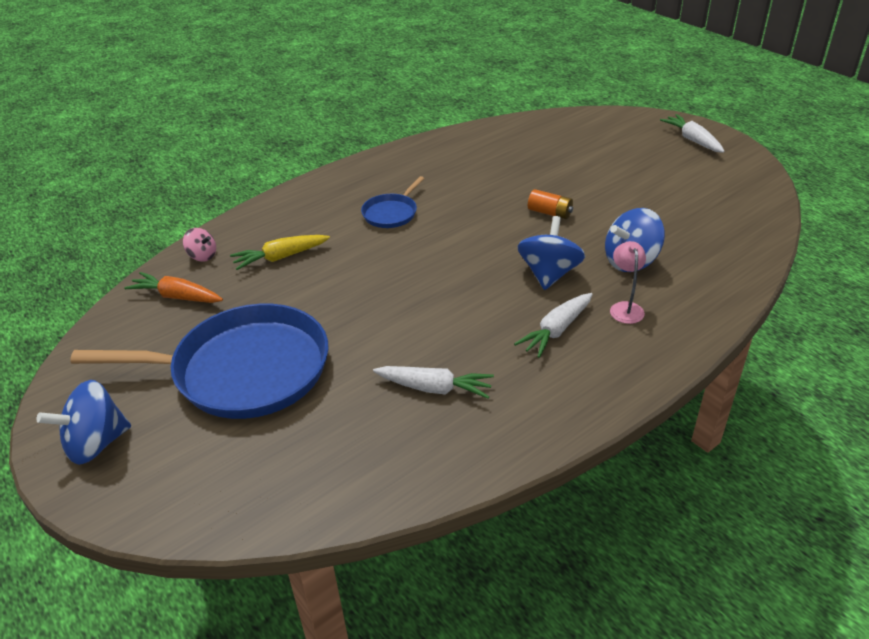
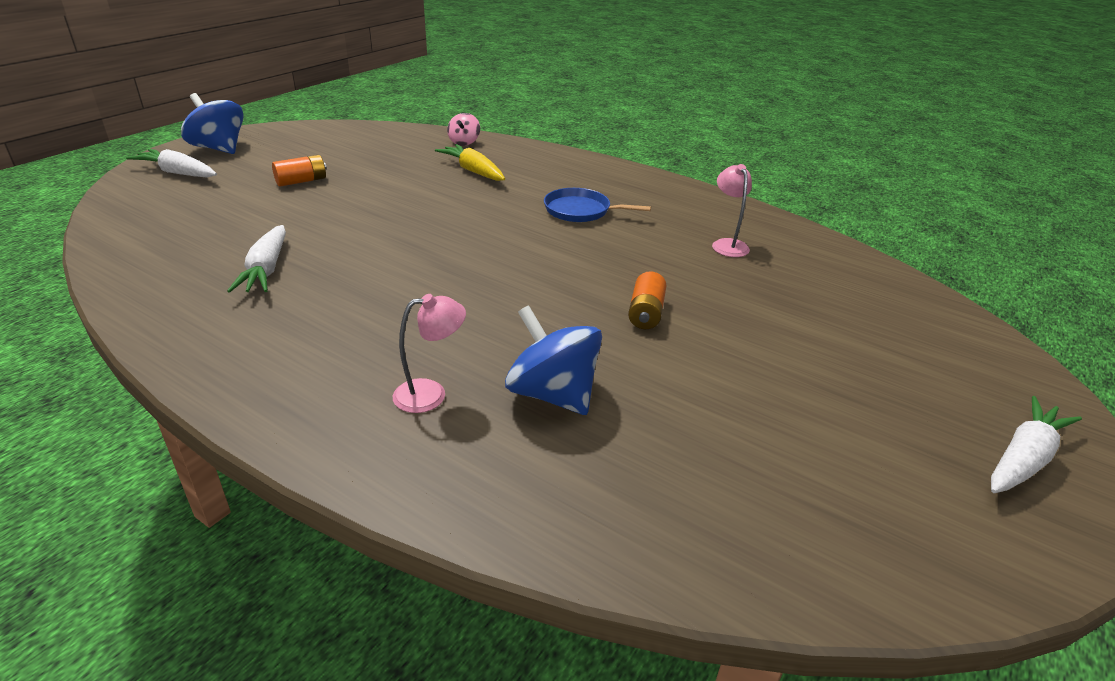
camera: 70 degrees right, 5 degrees down
(177, 297) = (401, 143): orange carrot -> none
(243, 370) = (301, 181): blue pan -> orange battery
(470, 164) = (727, 244): none -> pink lamp
(549, 274) = (495, 323): blue spinning top -> none
(556, 330) = (371, 338): white carrot -> white carrot (177, 173)

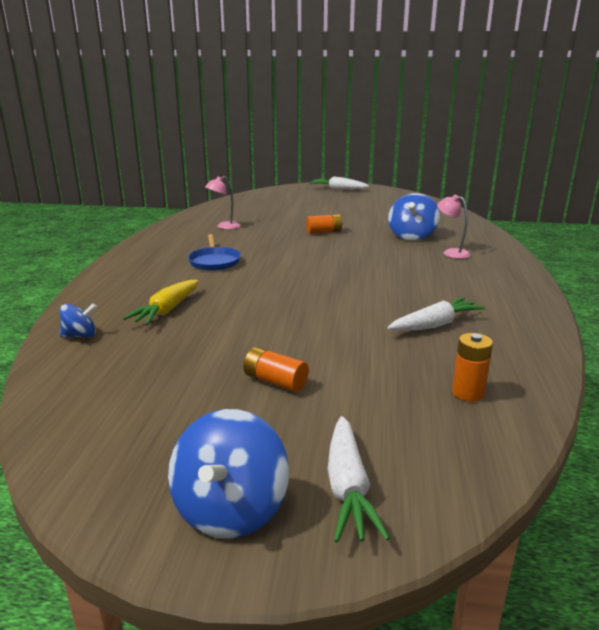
camera: 115 degrees left, 10 degrees down
(165, 235) = (467, 393): none -> orange battery
(464, 142) = (80, 336): pink spinning top -> blue spinning top

